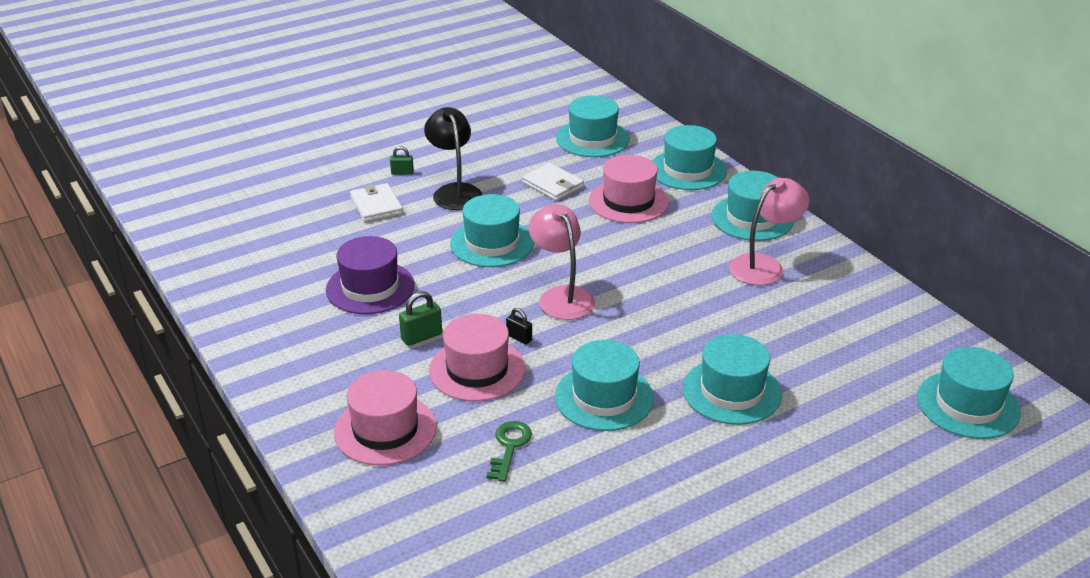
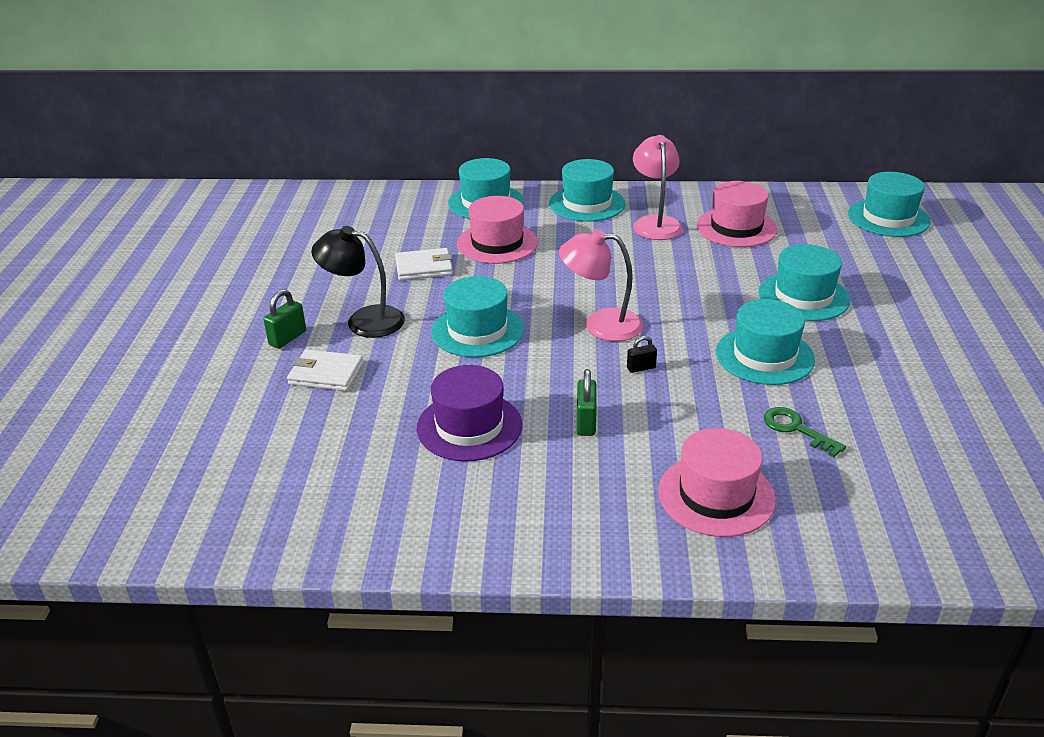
camera: 55 degrees left, 0 degrees up
(402, 173) = (287, 338): green padlock -> green padlock, size x1.51
(477, 369) = (668, 407): pink hat -> pink hat (736, 227)
(592, 139) = (378, 223): turquoise hat -> none

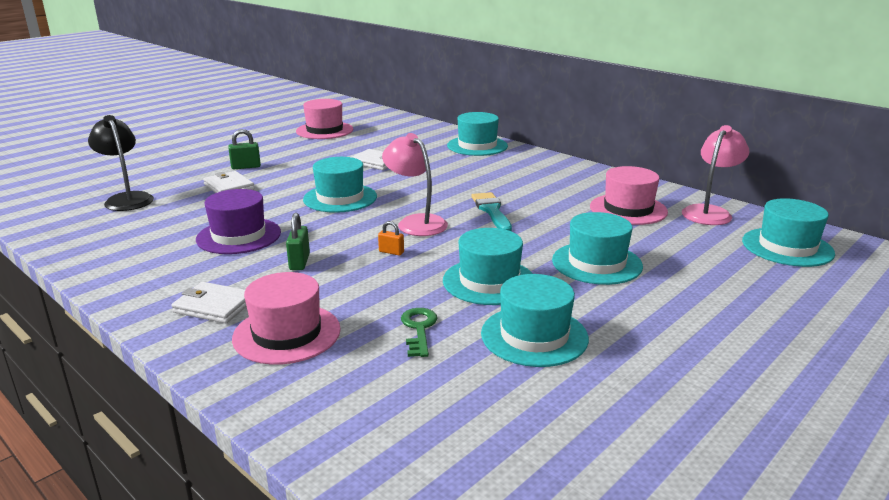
camera: 40 degrees right, 10 degrees down
(364, 320) = (295, 173): black lamp -> black lamp (127, 199)
(497, 243) = (441, 165): pink hat -> pink hat (324, 130)
(586, 422) = (299, 262): green padlock -> green padlock turned 45 degrees counterclockwise
(587, 204) = (542, 165): turquoise hat -> turquoise hat (534, 336)
(606, 510) = (214, 306): none -> white wallet
(639, 279) = (491, 211): none -> turquoise brush
(641, 368) = (391, 252): black padlock -> orange padlock
(655, 223) = (569, 188): pink lamp -> pink lamp (710, 212)

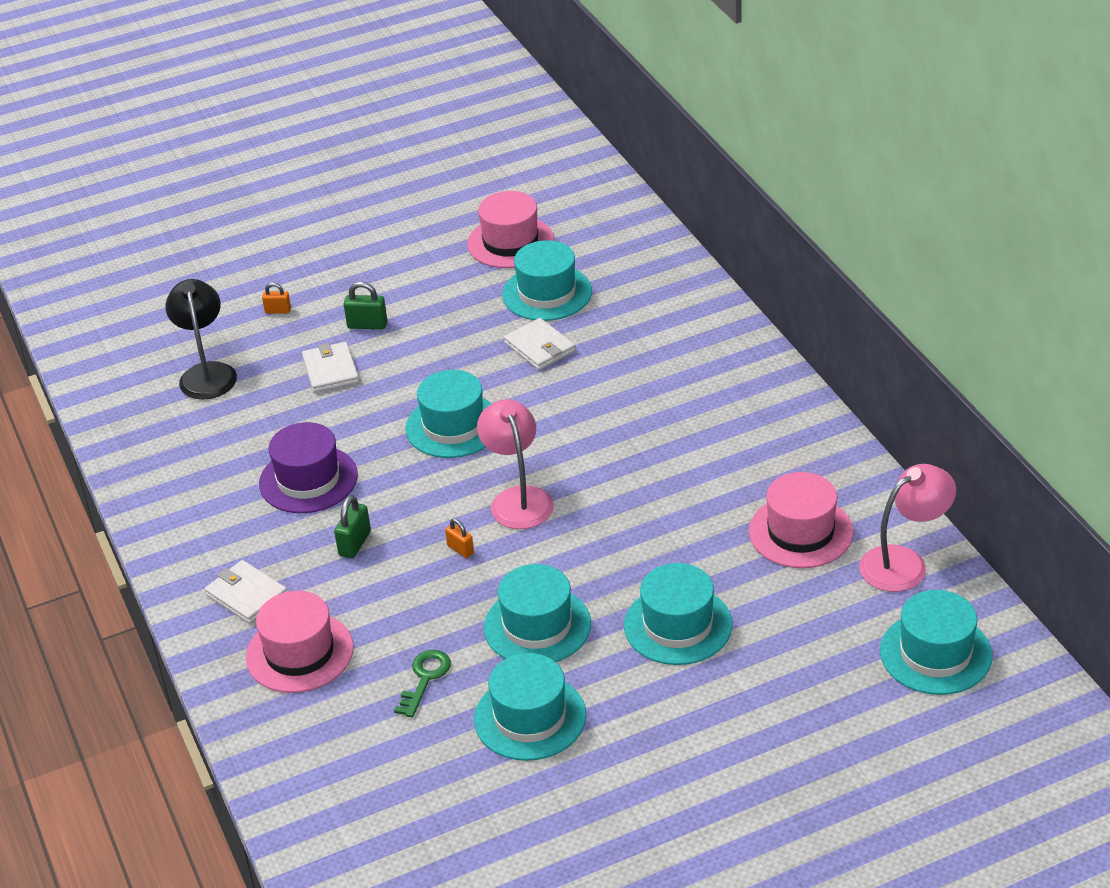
camera: 25 degrees right, 15 degrees up
(174, 168) = (278, 311): none -> orange padlock
(477, 146) = (705, 330): turquoise hat -> turquoise hat (547, 293)
(491, 211) = (623, 495): turquoise brush -> none

